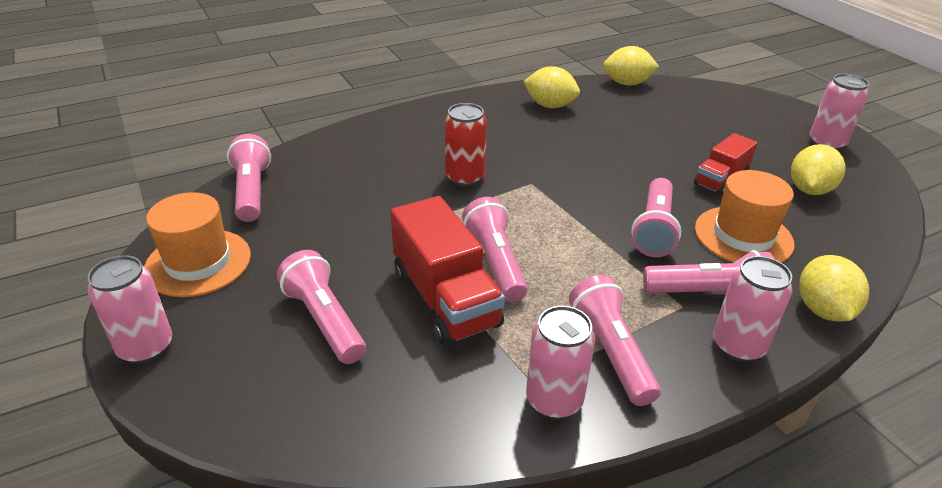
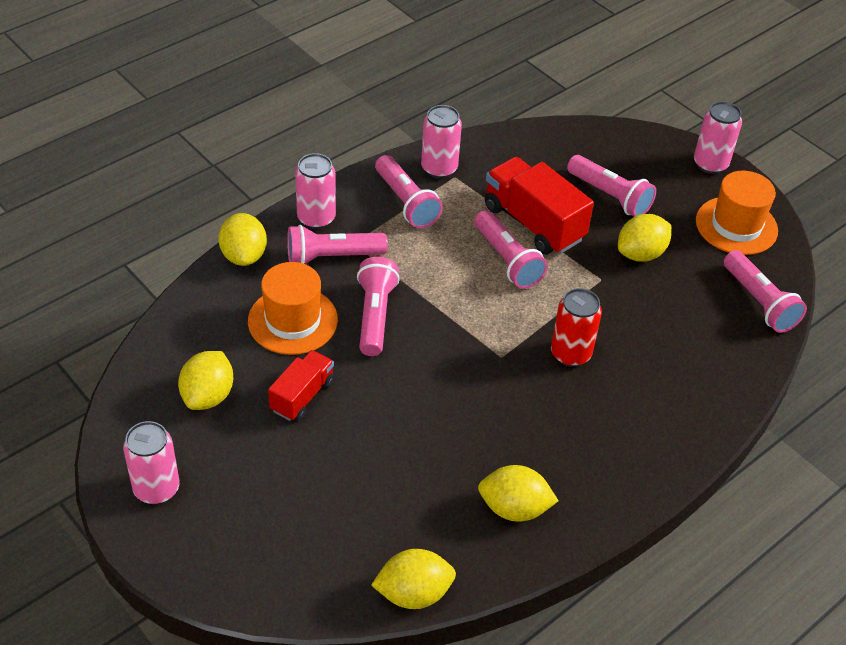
camera: 165 degrees right, 10 degrees up
(337, 248) = (640, 254): none -> yellow lemon

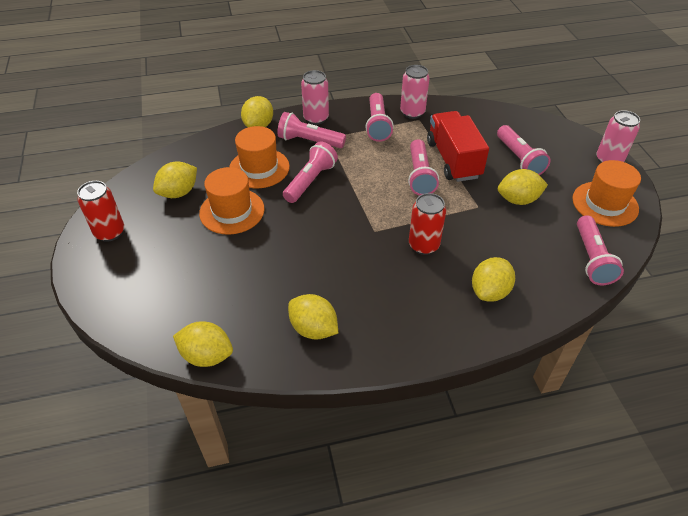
camera: 30 degrees right, 0 degrees up
(156, 488) = (110, 232): pink can -> red can
(302, 396) = (232, 211): red truck -> orange hat
(677, 384) = (489, 291): none -> yellow lemon

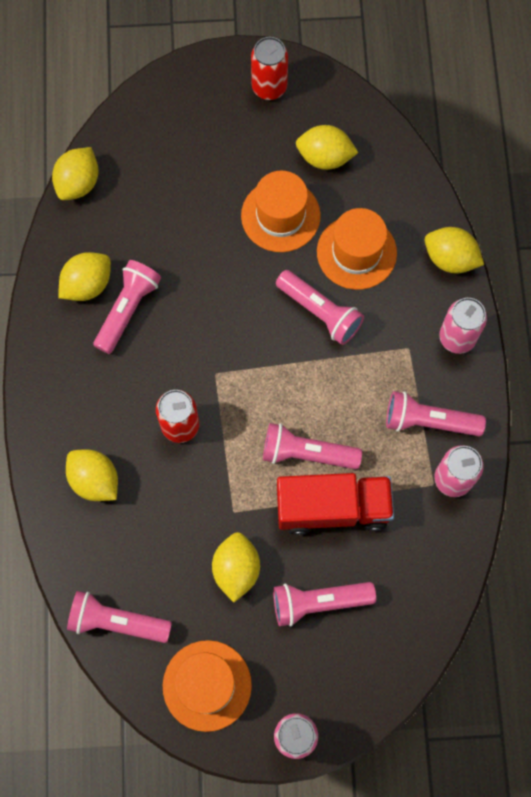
camera: 100 degrees right, 25 degrees up
(179, 193) = (325, 157): yellow lemon -> yellow lemon turned 45 degrees counterclockwise
(309, 141) = (404, 321): pink flashlight -> pink flashlight (127, 310)

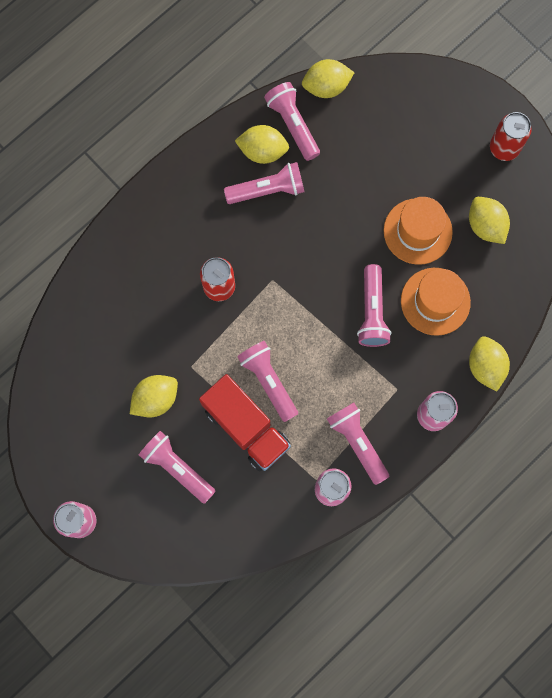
camera: 50 degrees right, 5 degrees up
(95, 480) = (140, 264): yellow lemon -> none
(117, 622) = (63, 353): pink flashlight -> pink flashlight (292, 125)
(207, 685) = (68, 441): orange hat -> none

